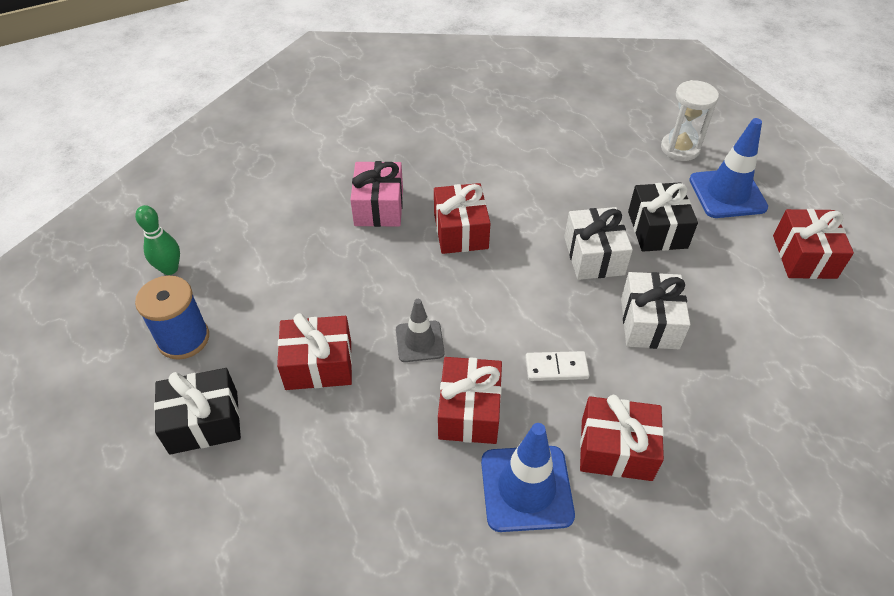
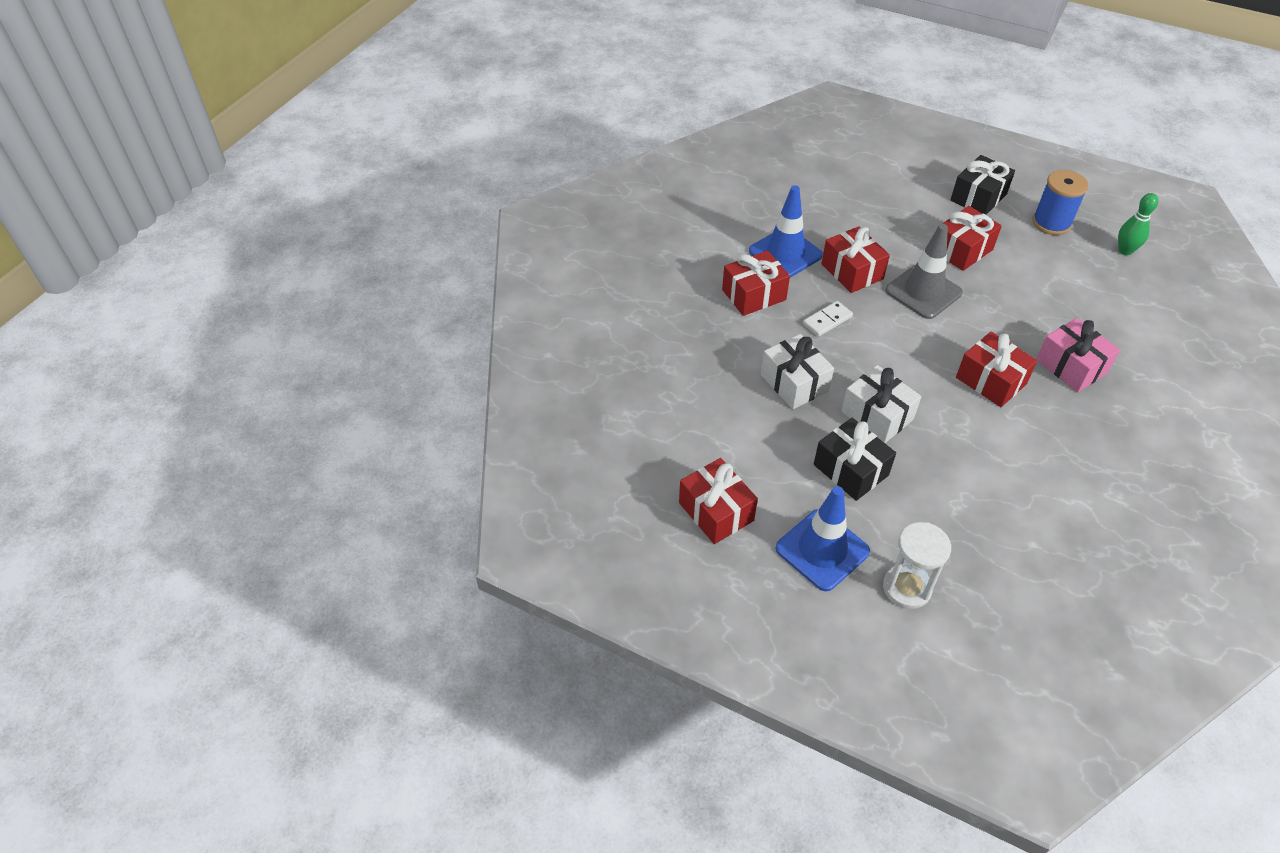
camera: 145 degrees right, 0 degrees up
(419, 341) = (923, 292): grey traffic cone -> grey traffic cone, size x1.63

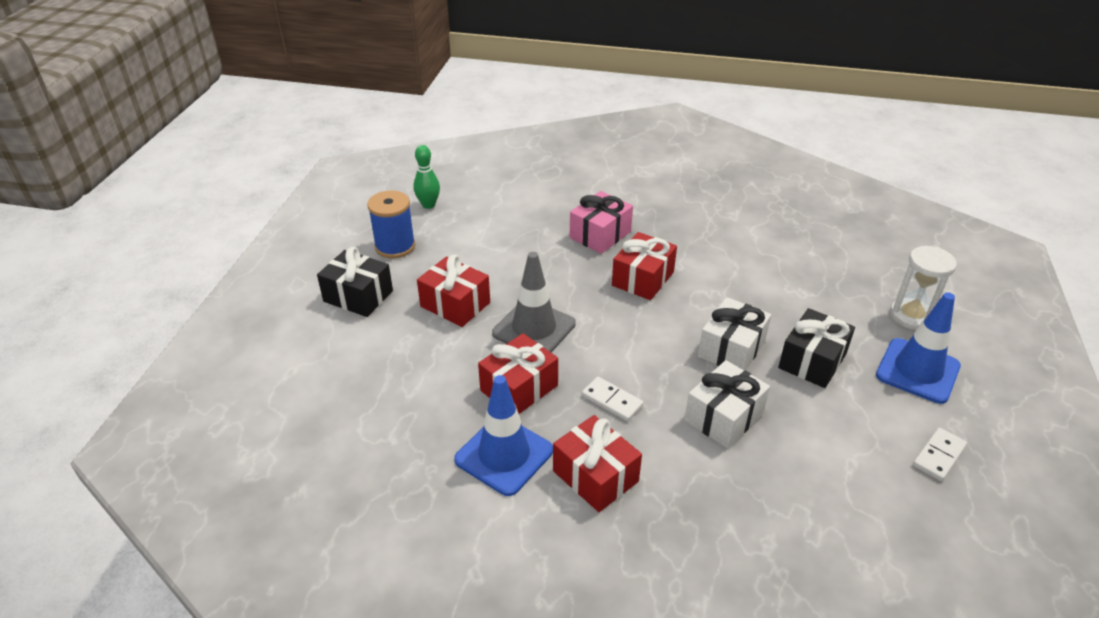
camera: 105 degrees left, 10 degrees down
(716, 511) = (939, 456): red gift -> white domino

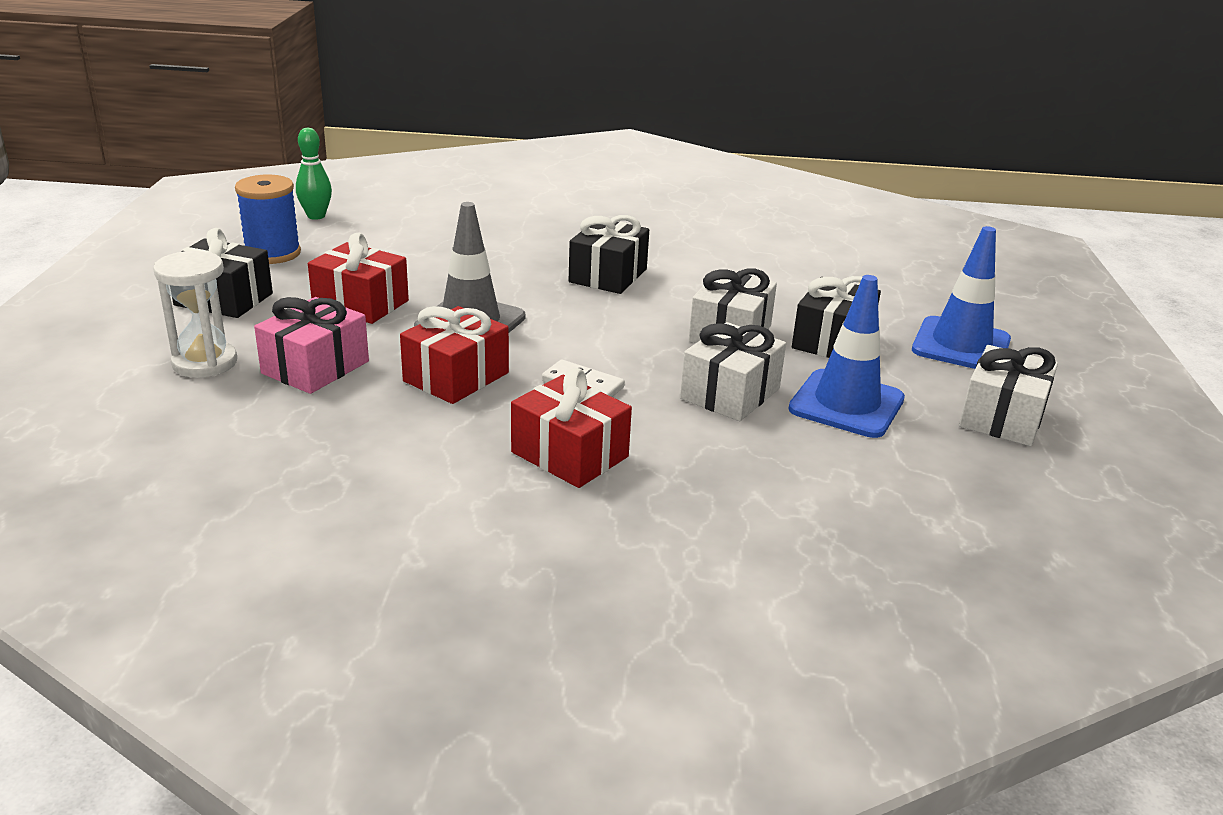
camera: 10 degrees left, 10 degrees down
(504, 455) = (442, 440): blue traffic cone -> blue traffic cone (846, 404)
(600, 235) = (548, 239): pink gift -> pink gift (315, 367)
(642, 279) = (608, 275): red gift -> black gift
(911, 316) = (943, 299): white hourglass -> white hourglass (205, 363)
(939, 456) = (1002, 417): white domino -> white gift

